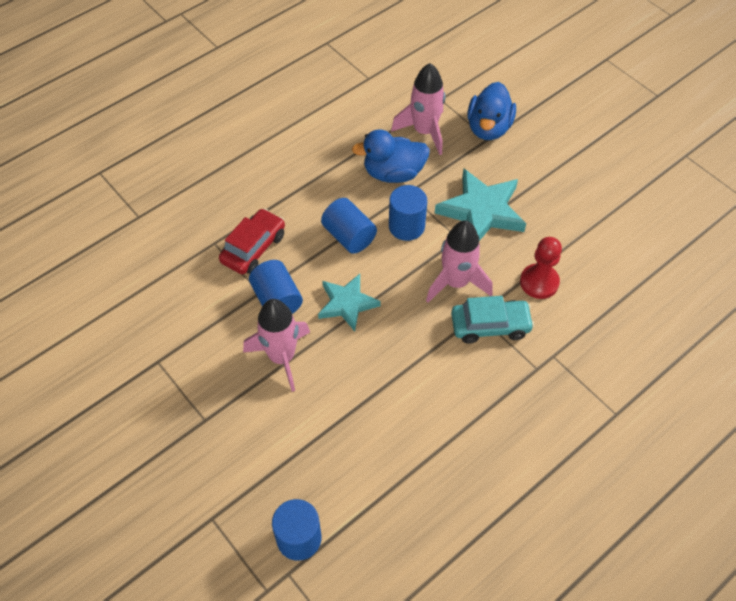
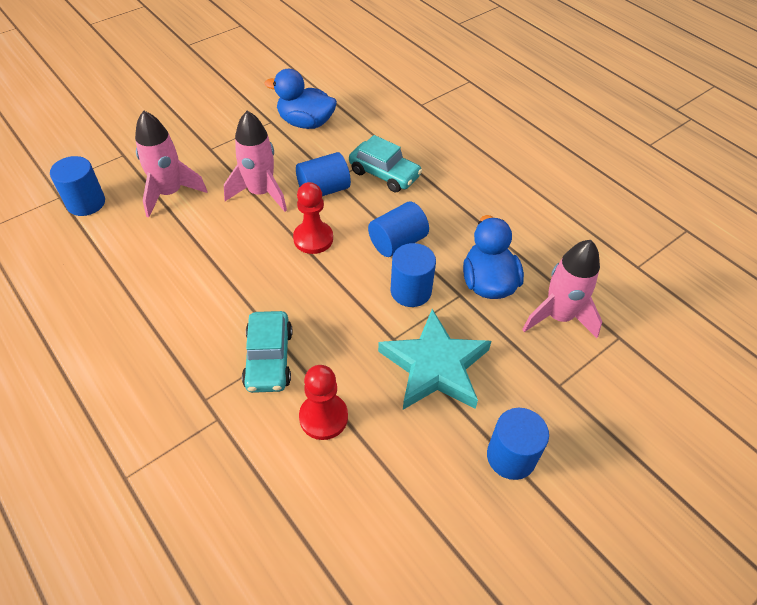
camera: 90 degrees right, 5 degrees down
(253, 248) = (384, 174): red car -> turquoise car
(347, 304) = (313, 239): turquoise star -> red pawn
(456, 282) = (331, 331): pink rocket -> pink rocket (170, 193)
(488, 128) = (577, 387): blue duck -> blue duck (305, 123)
(550, 170) = (511, 456): none -> blue cylinder

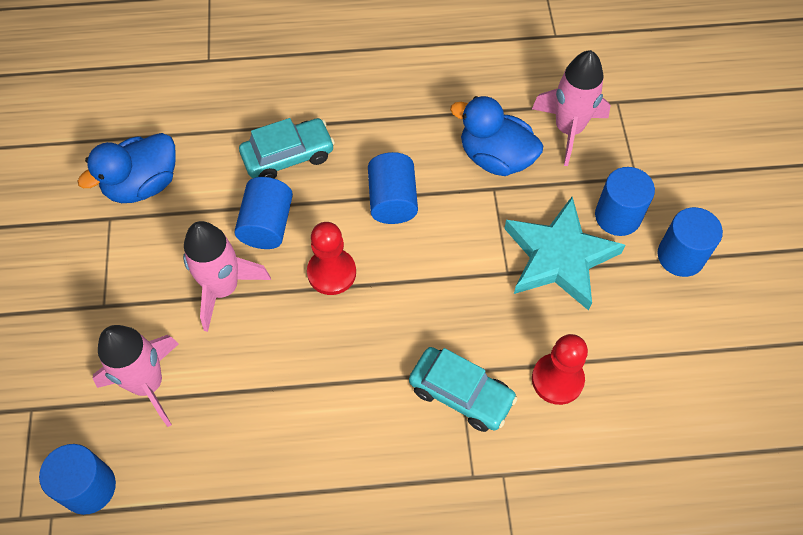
camera: 55 degrees left, 10 degrees up
(411, 291) = (461, 225): blue cylinder -> blue cylinder (617, 216)

